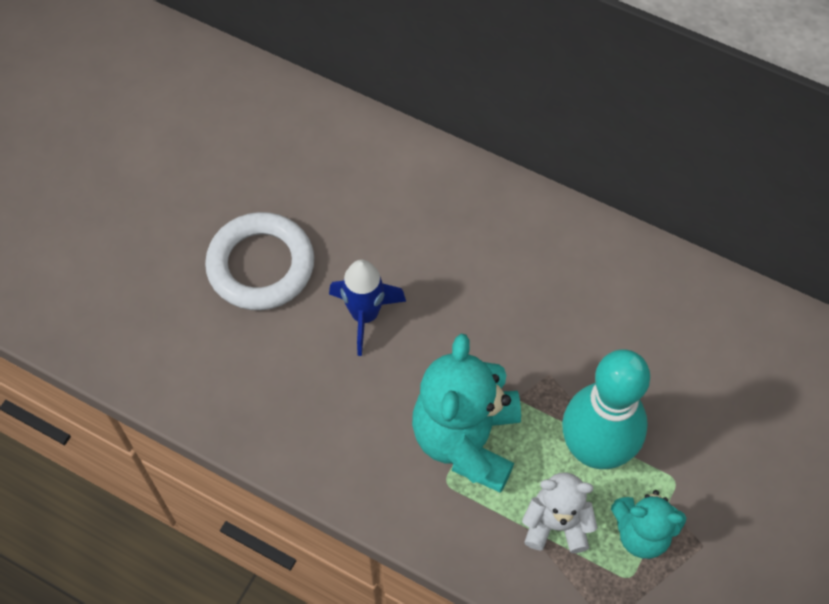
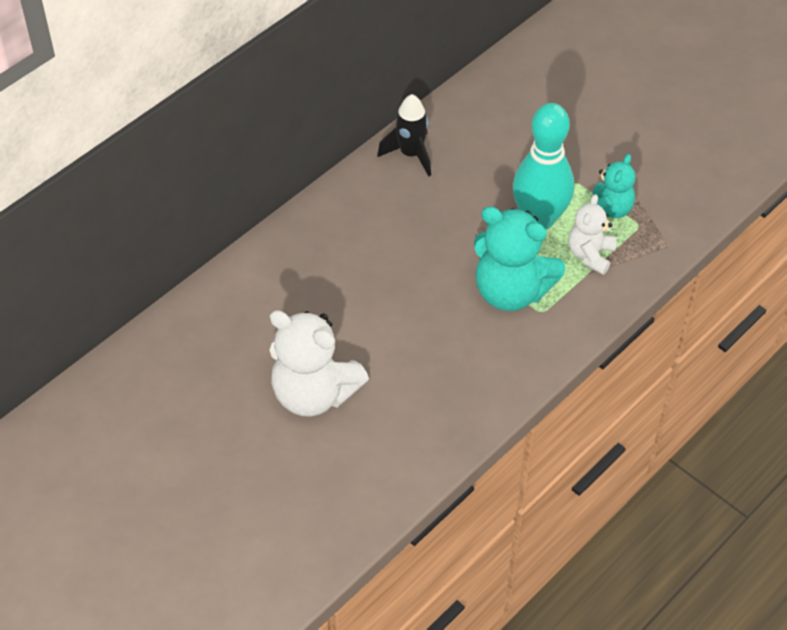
camera: 75 degrees left, 10 degrees down
(261, 265) = (314, 394): white ring -> white teddy bear
(365, 315) = (385, 332): blue rocket -> none
(647, 277) = (411, 154): none -> black rocket

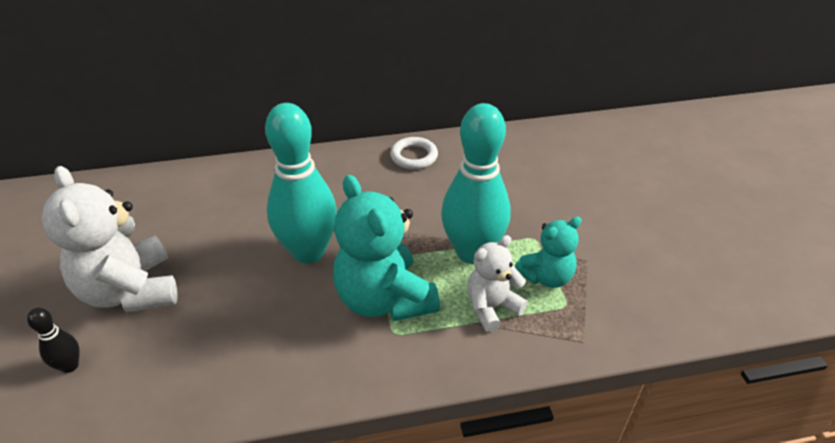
camera: 35 degrees right, 10 degrees down
(340, 464) = (70, 366): none -> black bowling pin
(411, 154) = (414, 156): black rocket -> white ring
(416, 287) = (308, 251): none -> turquoise bowling pin

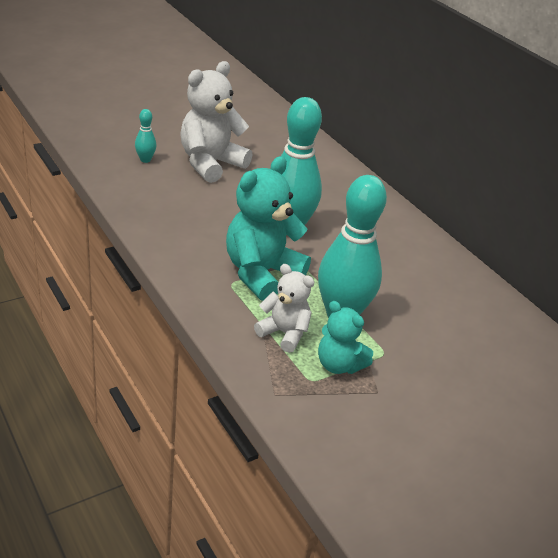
camera: 65 degrees right, 5 degrees down
(70, 366) = (145, 160): black bowling pin -> turquoise bowling pin
(414, 156) = (442, 263): white ring -> none

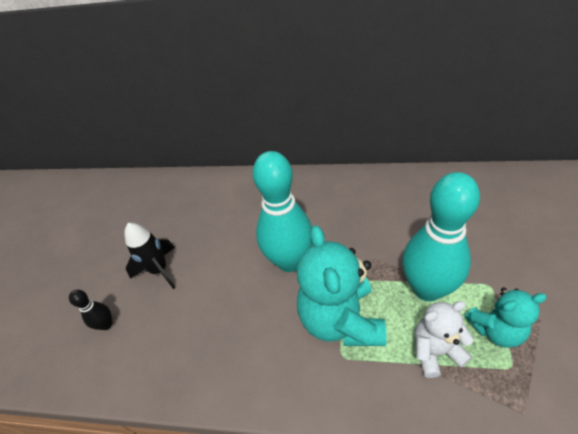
camera: 40 degrees left, 10 degrees up
(145, 160) = (106, 324): turquoise bowling pin -> black bowling pin
(210, 164) = (159, 270): white teddy bear -> black rocket

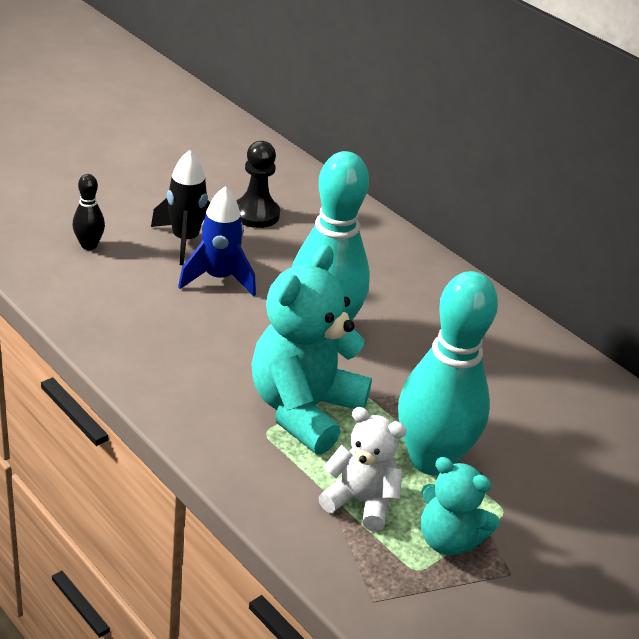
camera: 30 degrees right, 10 degrees down
(178, 221) = (256, 214): none -> black pawn
(204, 278) = (219, 279): none -> blue rocket

